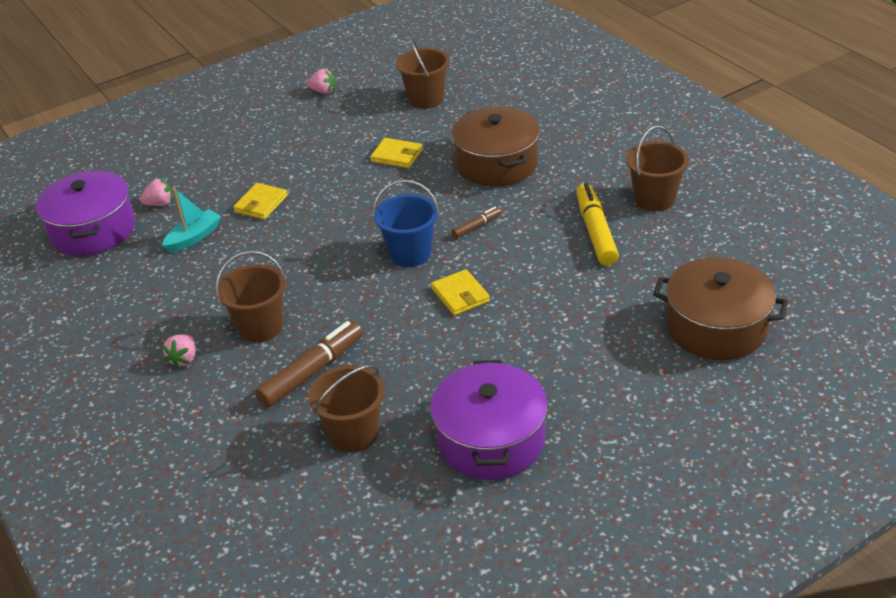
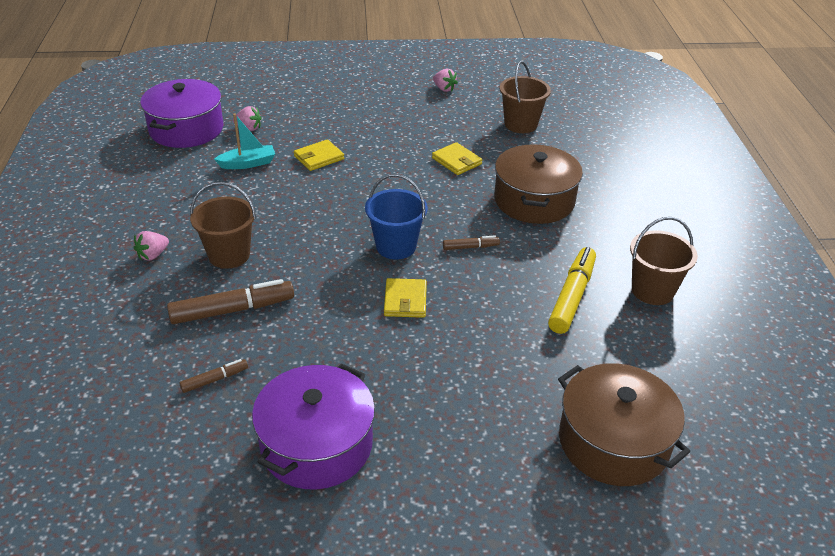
camera: 25 degrees right, 0 degrees up
(353, 434) = (214, 380): brown bucket -> brown marker

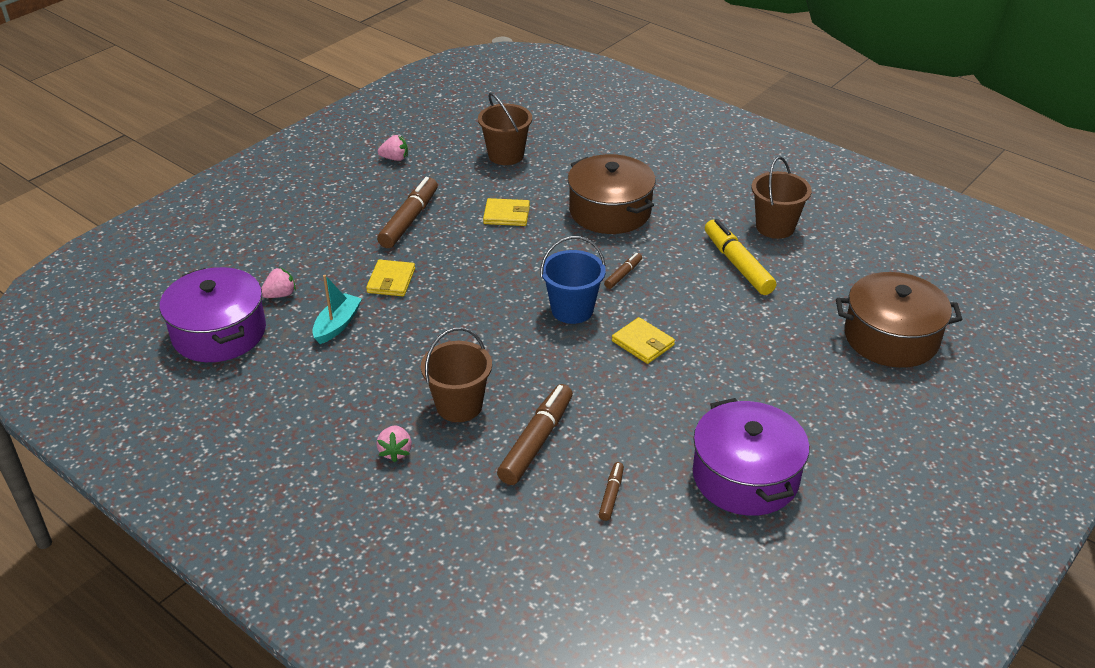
camera: 45 degrees left, 0 degrees up
(390, 129) = (409, 220): none -> brown marker

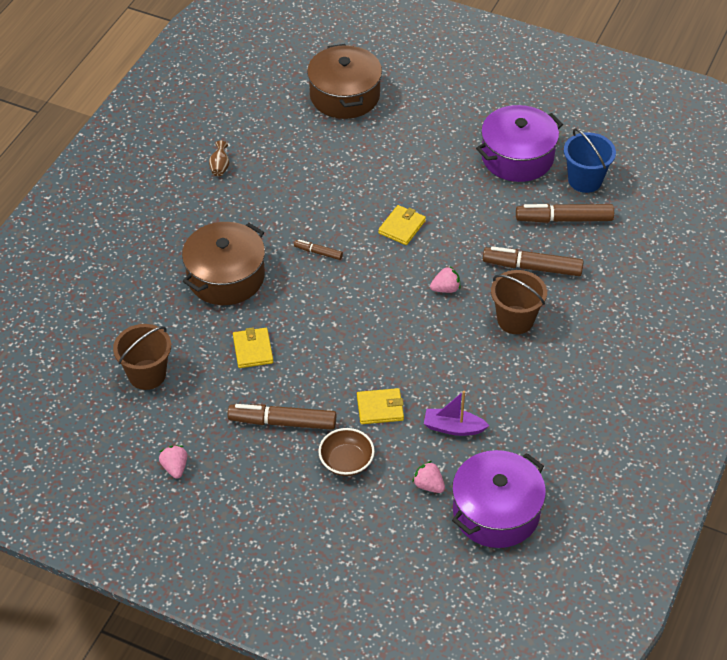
camera: 105 degrees left, 10 degrees up
(337, 325) = (453, 428): turquoise boat -> purple boat
(341, 249) = (346, 462): none -> brown bowl
(395, 451) = (578, 344): pink strawberry -> pink strawberry (445, 289)
(572, 310) = (376, 276): blue bucket -> blue bucket (585, 180)
(611, 495) = (564, 219): brown marker -> brown marker, size x1.97
(737, 264) = (281, 184): yellow marker -> none
(775, 227) = (220, 167): brown bucket -> brown vase

